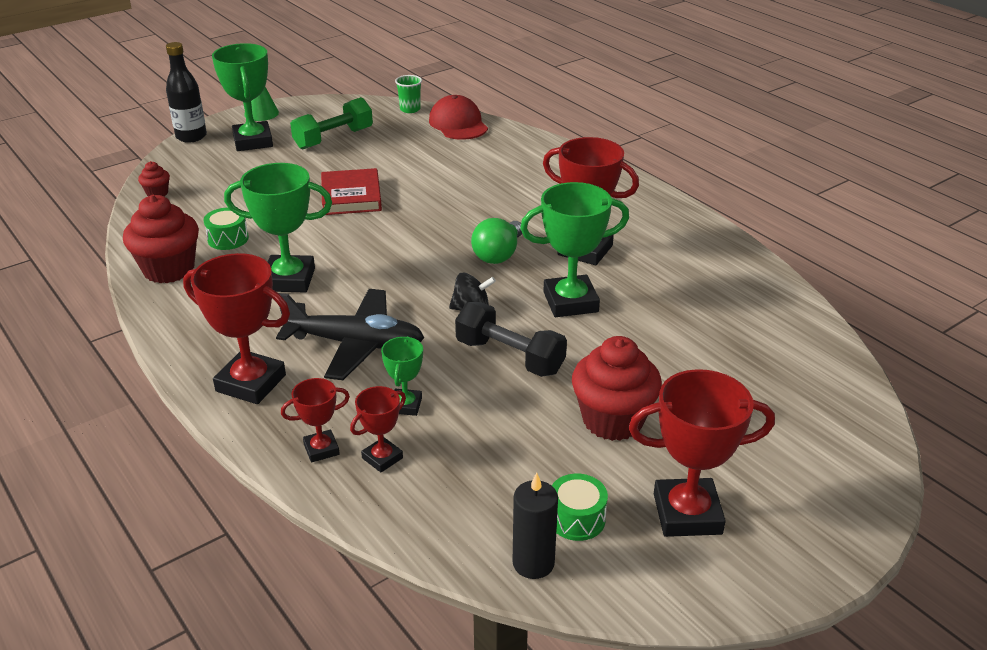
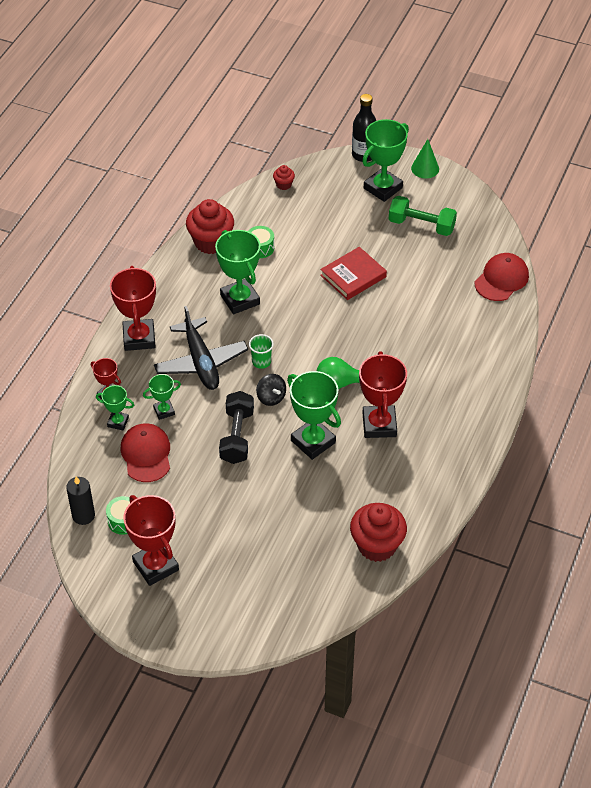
camera: 60 degrees right, 15 degrees up
(382, 458) = (118, 422): red trophy -> green trophy
(410, 109) = (501, 241): green cup -> green cup (261, 362)
(468, 450) = (146, 454): none -> red cap
(613, 420) = (211, 506): red cupcake -> red cupcake (377, 545)

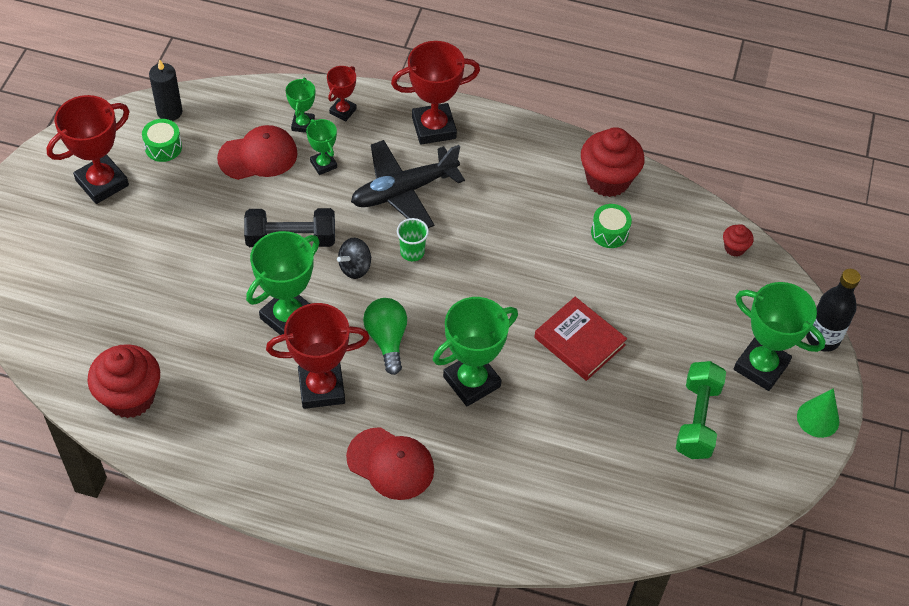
camera: 80 degrees right, 5 degrees up
(240, 299) = (513, 220): green trophy -> green trophy (471, 381)
(501, 279) = (611, 530): red cap -> red cap (390, 464)

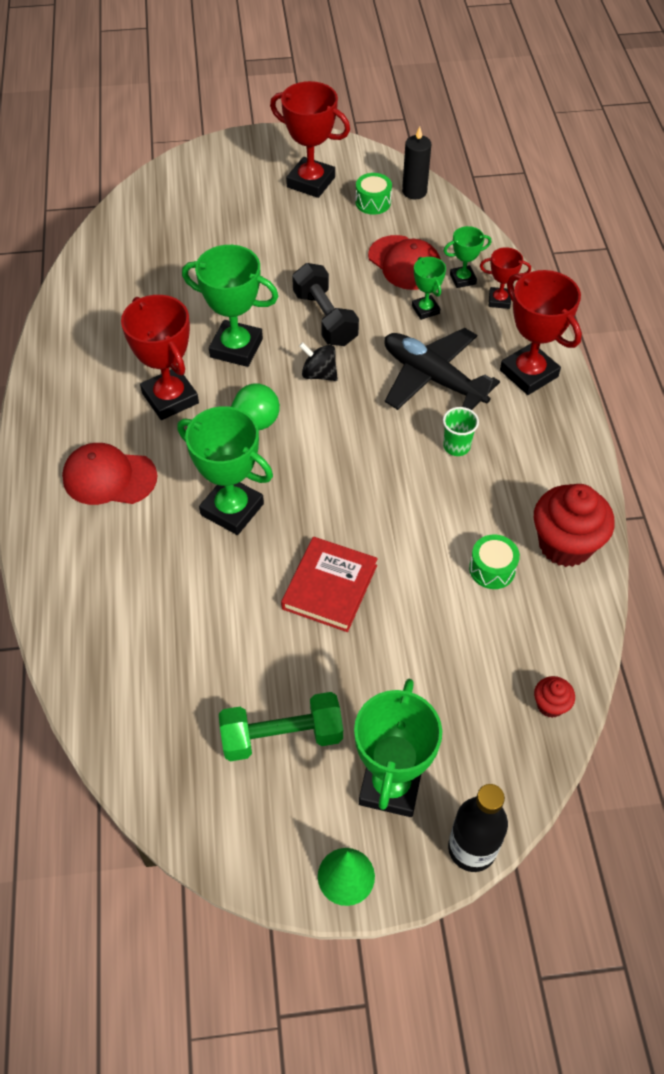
camera: 70 degrees right, 0 degrees up
(130, 397) = (103, 279): red cupcake -> none
(323, 164) = (425, 310): green trophy -> green trophy turned 60 degrees counterclockwise
(390, 464) = (109, 477): red cap -> red cap turned 90 degrees clockwise
(412, 252) = (362, 410): green cup -> green cup (456, 446)

